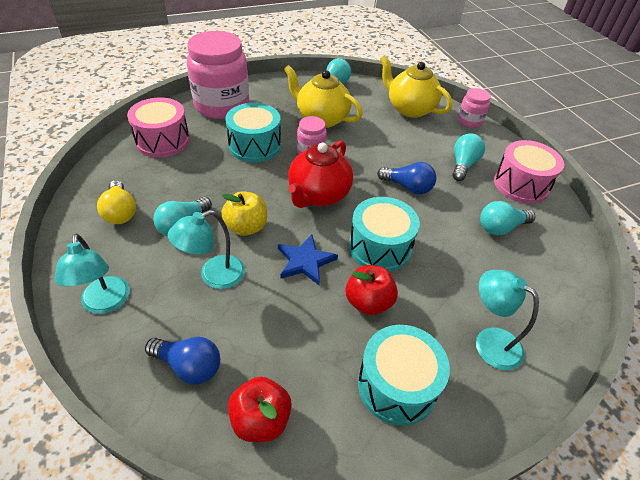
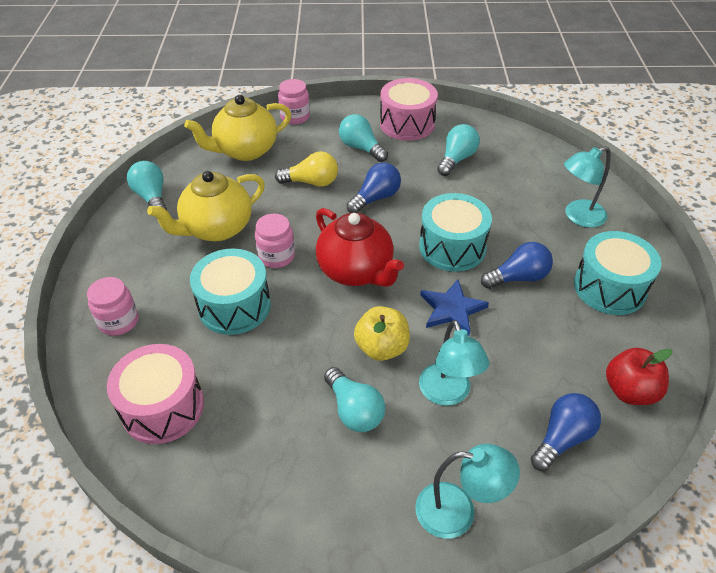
camera: 65 degrees left, 0 degrees up
(120, 212) = (298, 479): yellow light bulb -> yellow light bulb (311, 182)
(222, 105) = (119, 321): pink jar -> pink jar, size x0.47
(368, 302) = (518, 277): red apple -> blue light bulb
(500, 228) = (456, 159): turquoise light bulb -> turquoise light bulb turned 150 degrees counterclockwise

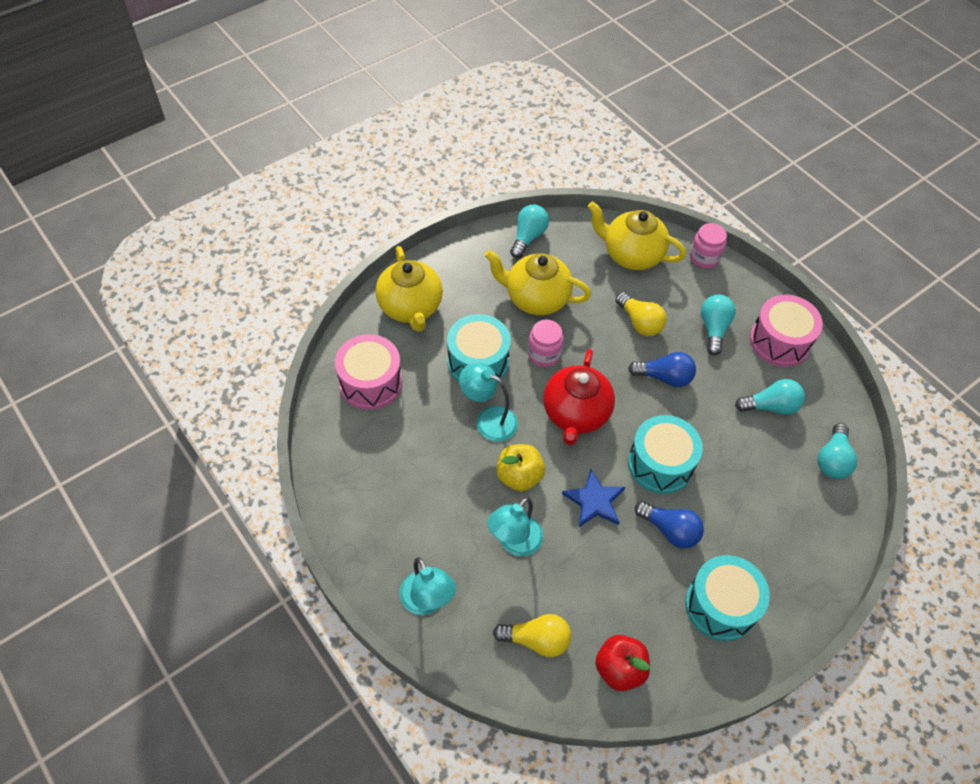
camera: 50 degrees right, 10 degrees up
(119, 321) = (410, 308): pink jar -> yellow teapot
(354, 410) = (454, 492): turquoise light bulb -> turquoise light bulb (832, 460)
(562, 438) = (536, 640): blue light bulb -> yellow light bulb
(578, 217) = (787, 540): turquoise lamp -> turquoise lamp (488, 420)

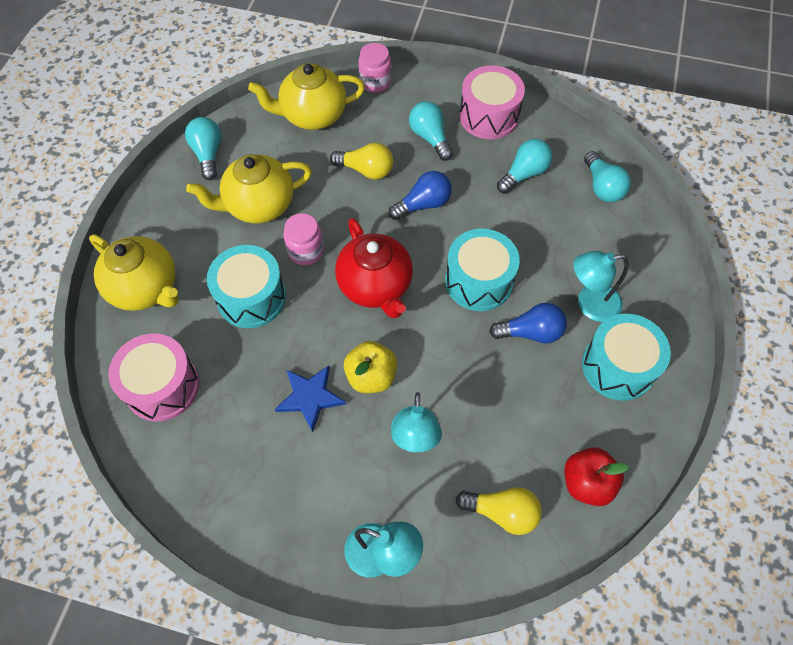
camera: 35 degrees left, 5 degrees up
(488, 420) = (303, 344): turquoise lamp -> turquoise lamp (589, 304)
(536, 640) = (502, 512): yellow light bulb -> yellow light bulb turned 45 degrees clockwise
(594, 501) = (451, 352): blue star -> blue star (310, 397)

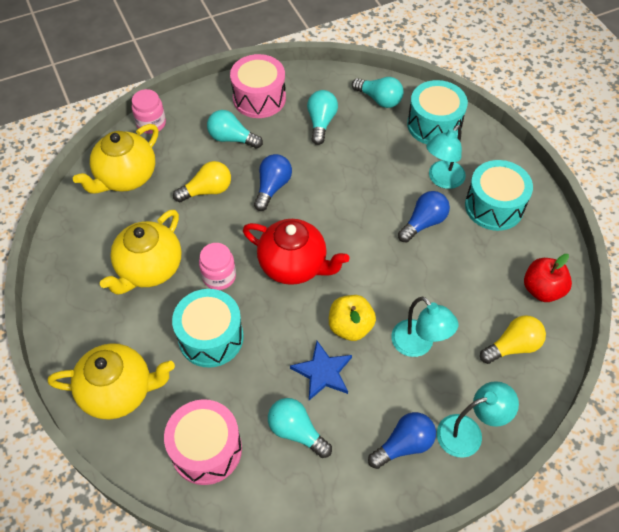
camera: 40 degrees left, 5 degrees down
(208, 154) = (67, 259): turquoise light bulb -> turquoise light bulb (296, 431)
(315, 516) = (404, 445): none -> blue light bulb
(478, 281) = (359, 213): turquoise drum -> turquoise drum (434, 125)

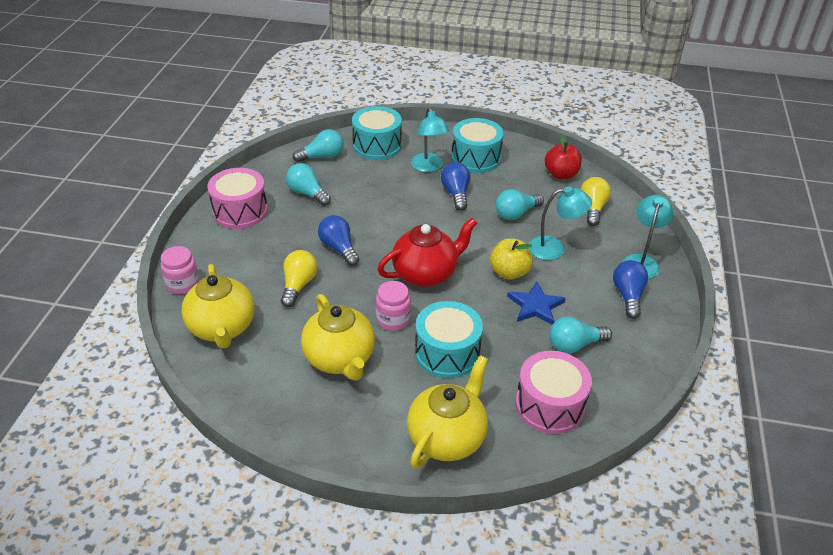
camera: 55 degrees left, 15 degrees down
(232, 138) = (262, 246): turquoise light bulb -> turquoise light bulb (516, 214)

